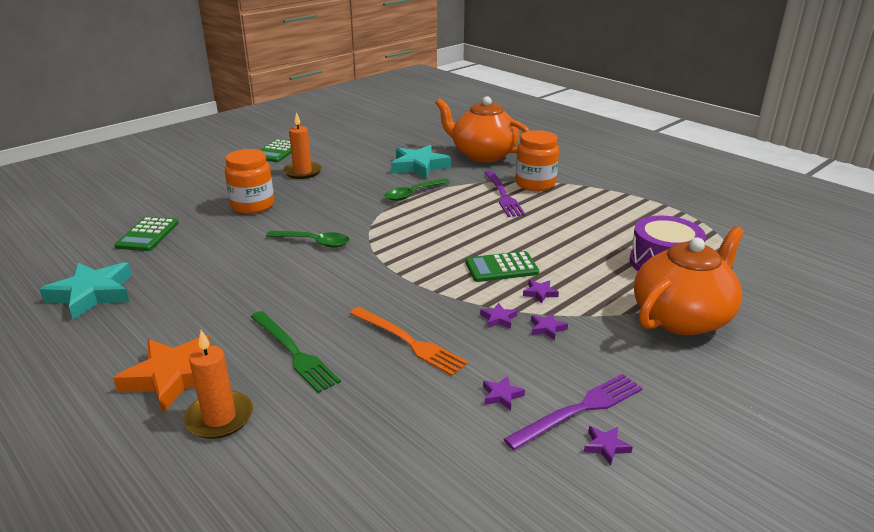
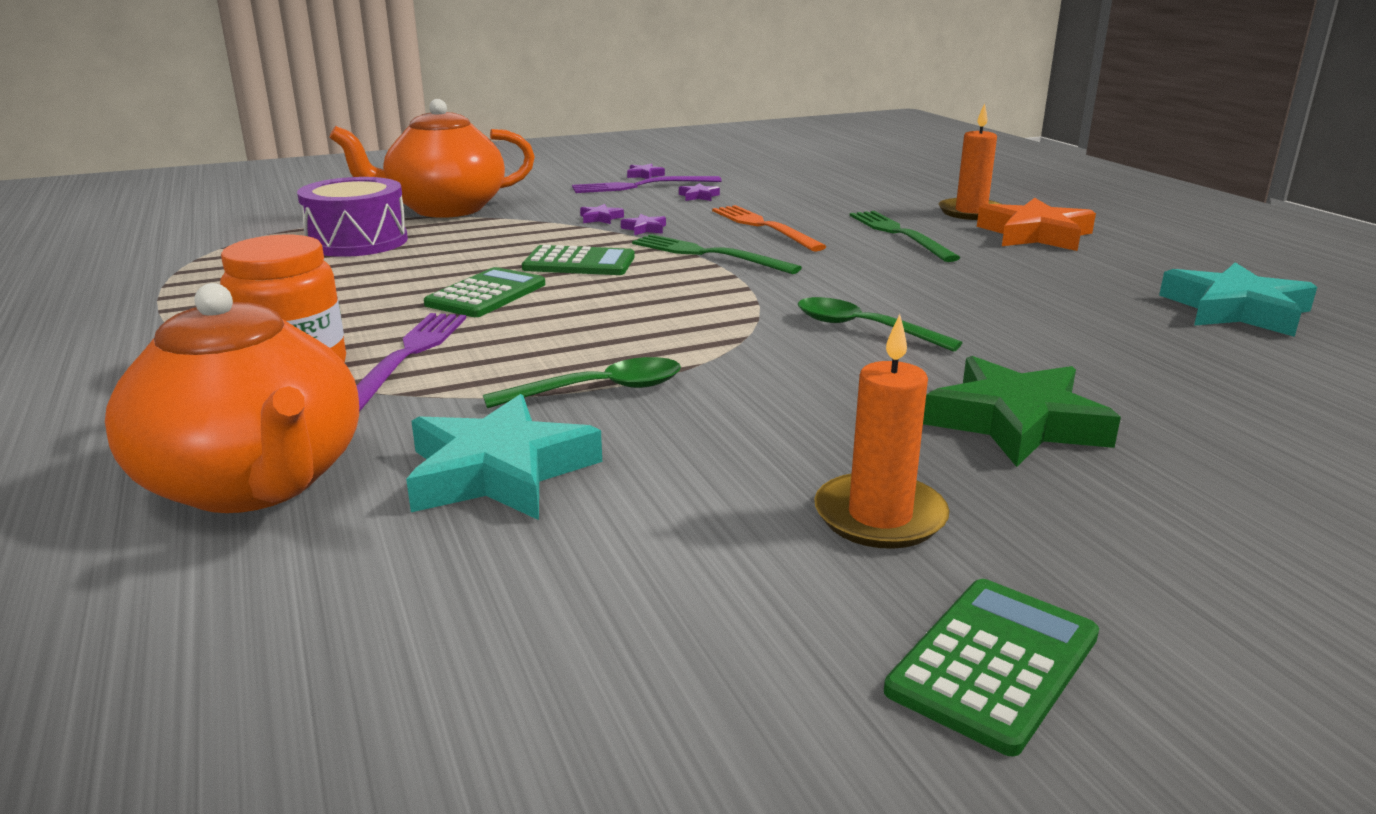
camera: 160 degrees left, 5 degrees down
(147, 235) = (1241, 389): green calculator -> green calculator (486, 294)
(252, 205) = (1016, 422): orange jar -> green star
(428, 293) = (708, 254): none -> green fork
(540, 293) = (566, 238): purple star -> none

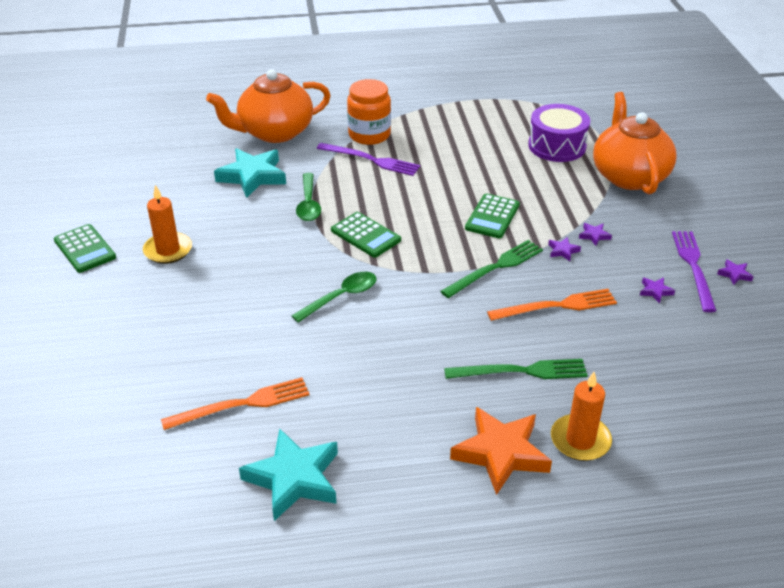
camera: 105 degrees right, 15 degrees up
(486, 294) = (446, 183): green calculator -> green calculator (365, 235)
(1016, 422) = (210, 310): green star -> none
(1178, 357) = (242, 404): none -> orange fork

